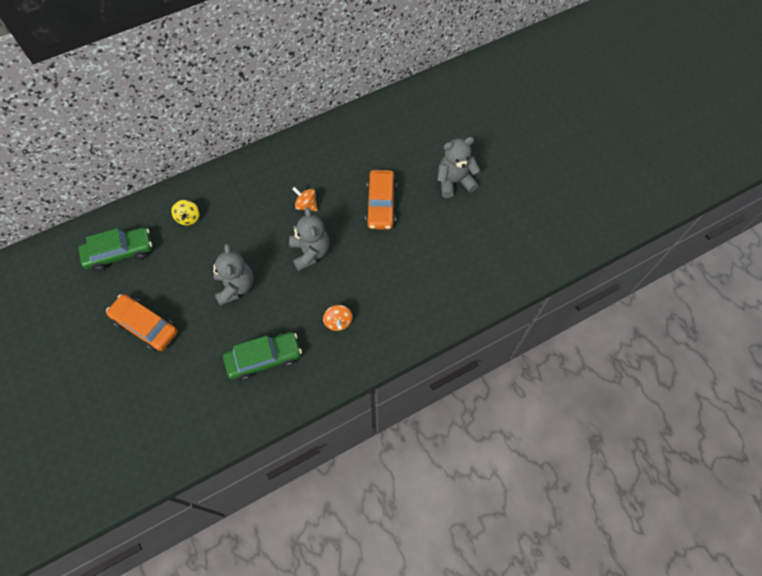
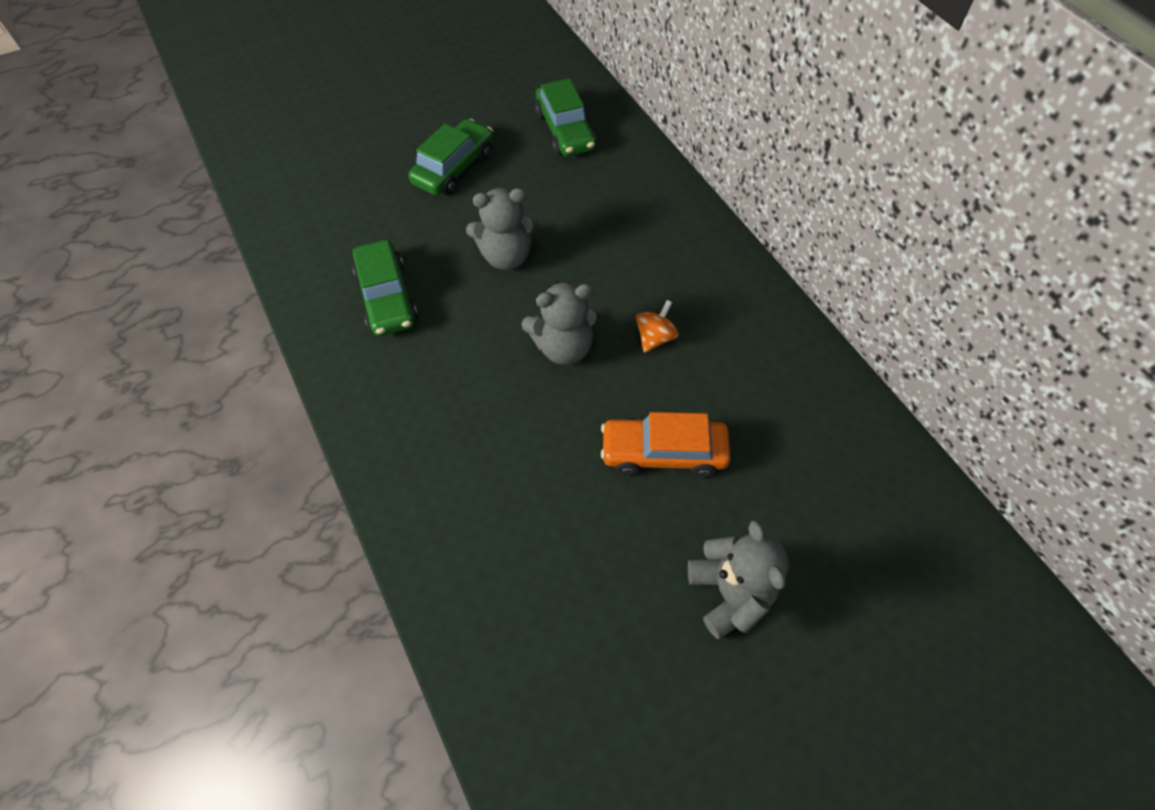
camera: 90 degrees right, 5 degrees down
(145, 326) = (454, 168): orange car -> green car
(188, 218) = (623, 193): yellow spinning top -> none
(338, 322) = (434, 389): orange spinning top -> none

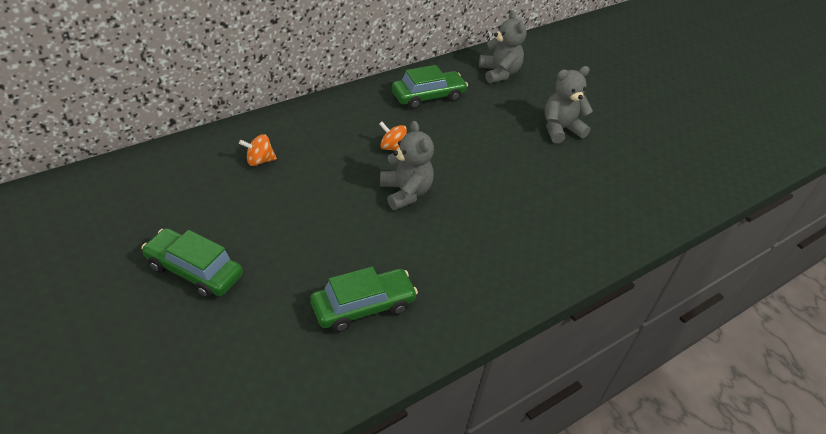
camera: 100 degrees left, 15 degrees down
(506, 256) = (314, 227): grey teddy bear -> grey teddy bear (499, 73)
(565, 131) = (157, 192): green car -> green car (428, 97)
(619, 204) = (259, 161): none -> orange spinning top
(663, 452) = (481, 148): orange car -> none

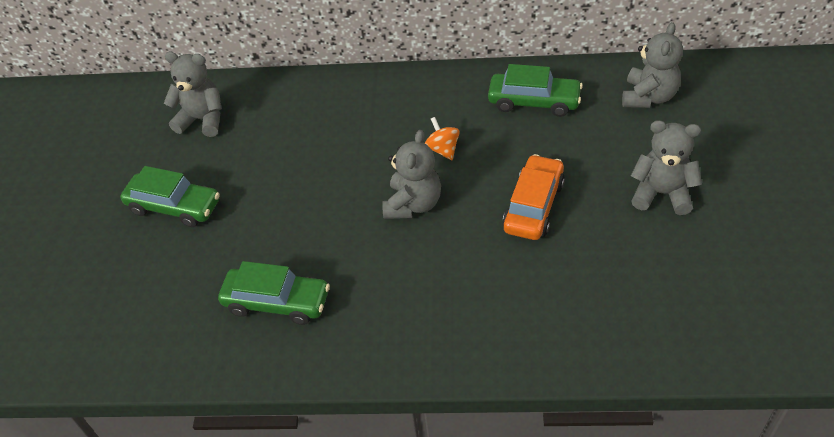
camera: 45 degrees right, 5 degrees up
(157, 190) = (202, 120): none -> grey teddy bear
(194, 271) = (174, 207): green car -> green car turned 135 degrees clockwise
(259, 161) = (306, 120): orange spinning top -> none
(491, 164) = (533, 206): none -> orange car

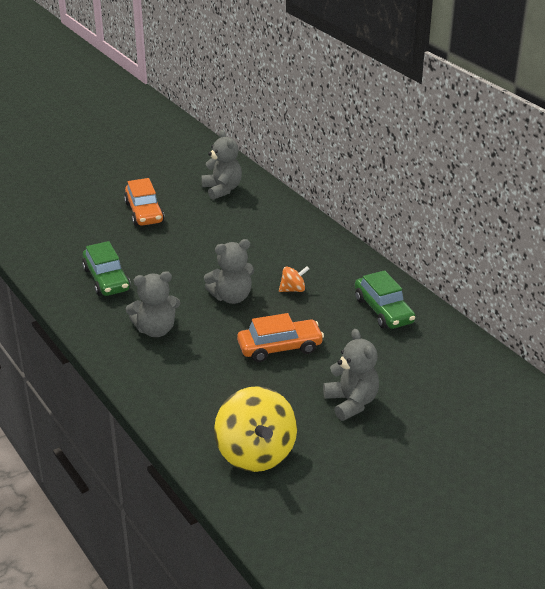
camera: 50 degrees right, 15 degrees down
(174, 207) = (144, 212): green car -> orange car
(443, 149) = (293, 289): orange spinning top -> orange spinning top turned 45 degrees clockwise
(648, 97) = (450, 362): grey teddy bear -> grey teddy bear (155, 330)
(695, 306) = (255, 454): none -> yellow spinning top

